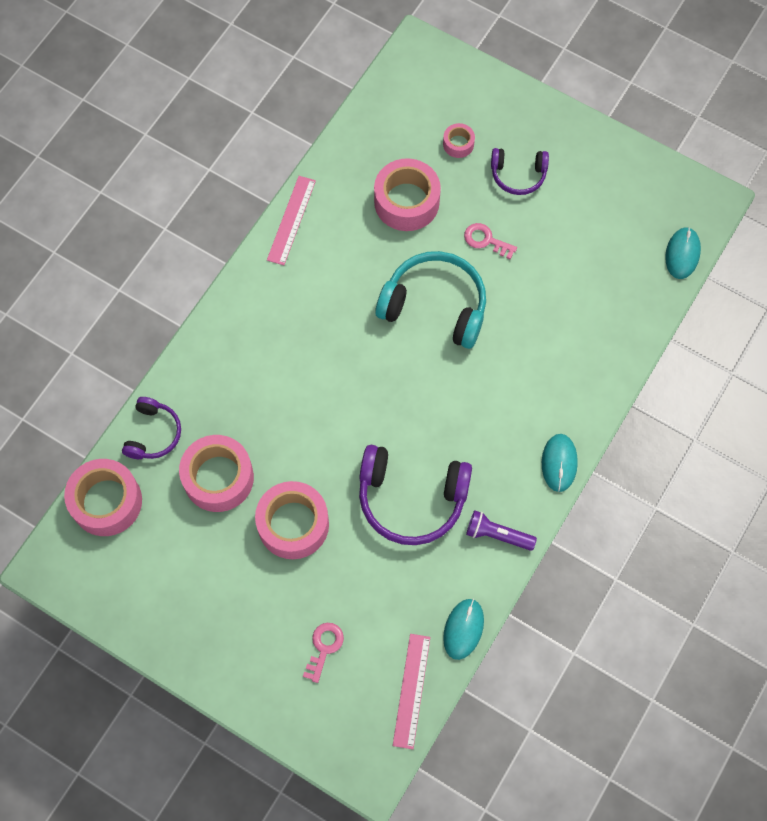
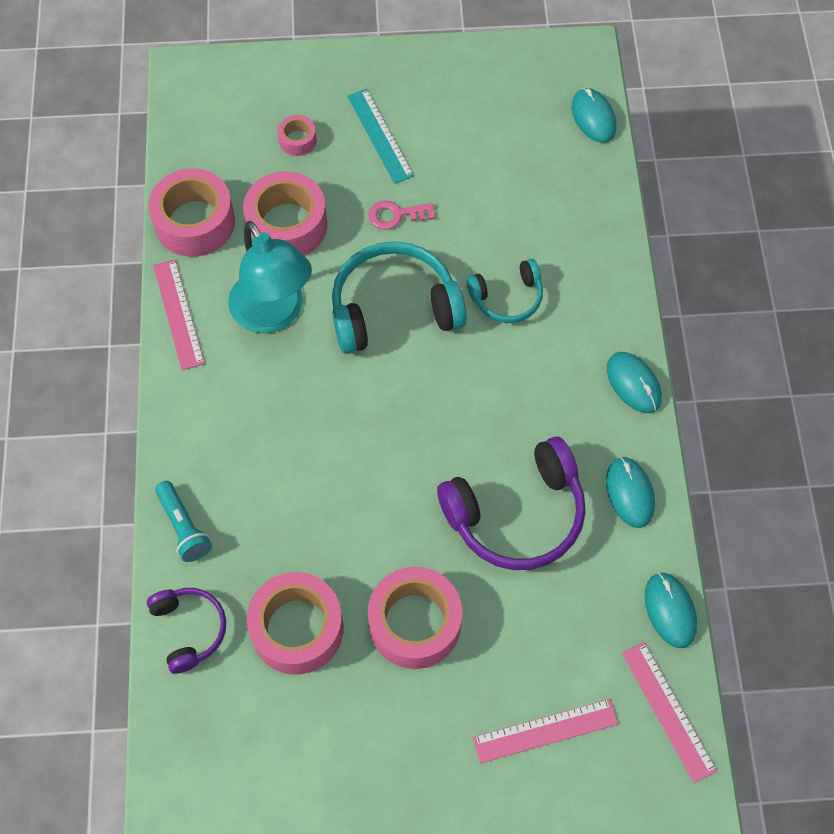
camera: 35 degrees left, 5 degrees down
(106, 502) = (189, 739): pink tape -> pink tape (194, 222)
(195, 366) = (184, 527): none -> turquoise flashlight
(324, 647) = (545, 730): pink key -> pink ruler
(352, 259) = (274, 314): none -> turquoise lamp
(497, 535) = (629, 493): purple flashlight -> turquoise mouse
(518, 175) = (380, 135): purple headphones -> turquoise ruler
(518, 347) = (507, 298): none -> turquoise headphones

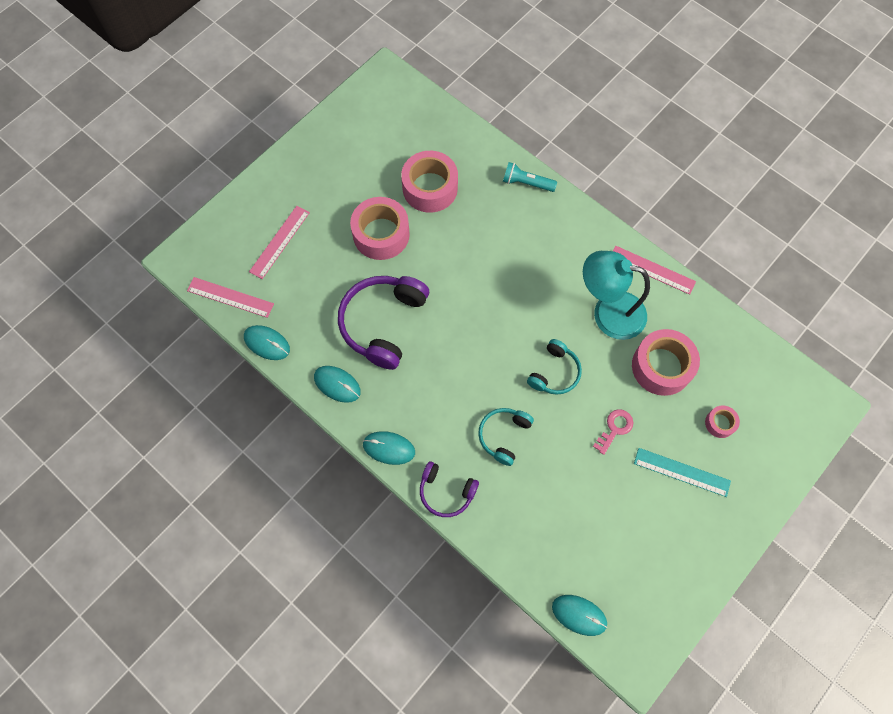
camera: 135 degrees right, 5 degrees up
(189, 629) = (474, 149): purple headphones -> purple headphones (446, 492)
(194, 222) = (707, 323): pink tape -> none
(393, 308) = (554, 373): turquoise headphones -> turquoise headphones, size x0.57

